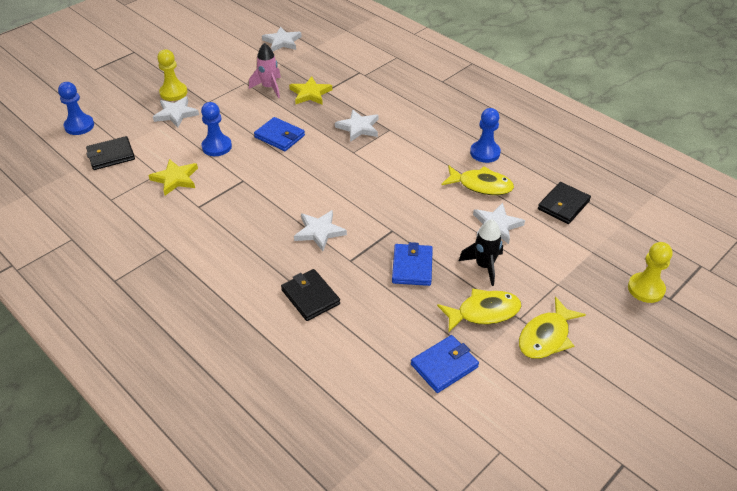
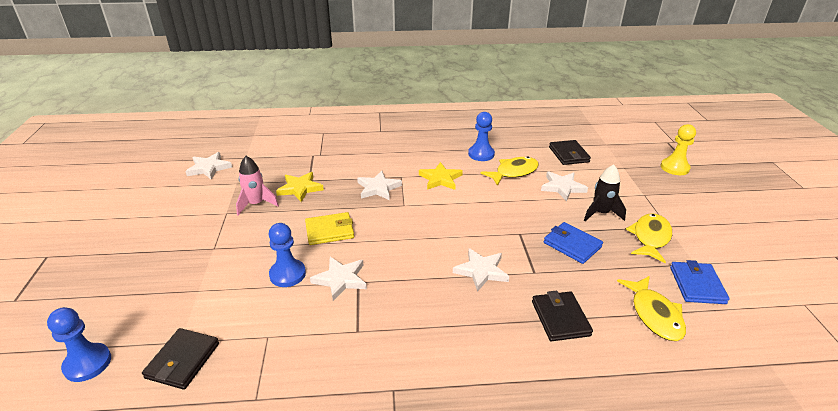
camera: 50 degrees left, 10 degrees down
(173, 93) = (162, 262): yellow pawn -> none
(175, 179) = (294, 327): yellow star -> yellow star (440, 179)
(176, 114) = (196, 276): white star -> white star (340, 279)
(279, 136) = (329, 231): blue wallet -> yellow wallet
(310, 297) = (560, 318): black wallet -> black wallet turned 75 degrees clockwise
(546, 336) = (694, 225): yellow fish -> yellow fish (654, 314)

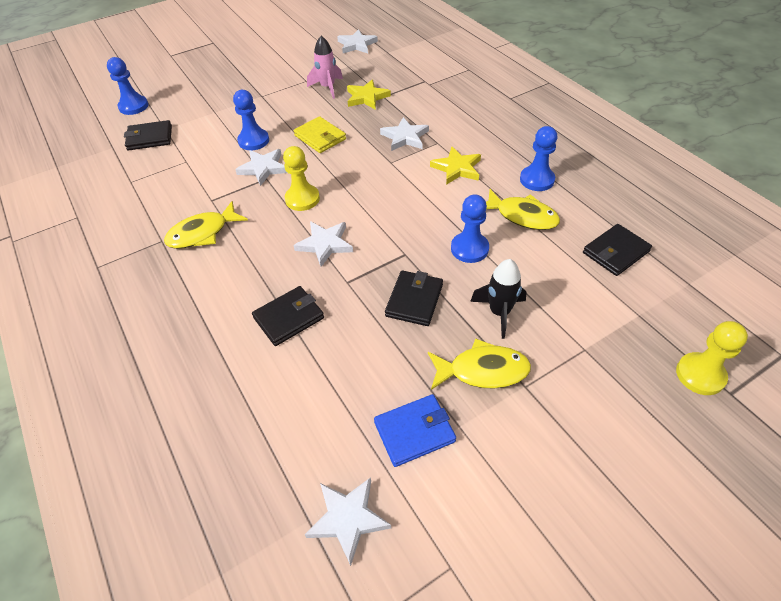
camera: 65 degrees right, 15 degrees up
(410, 267) = (302, 199): none -> yellow pawn
(532, 203) = (469, 249): none -> blue pawn
(562, 187) = (528, 265): white star -> white star (348, 519)
(572, 245) = (414, 300): blue wallet -> black wallet
(654, 314) = (335, 395): yellow fish -> yellow fish (202, 233)

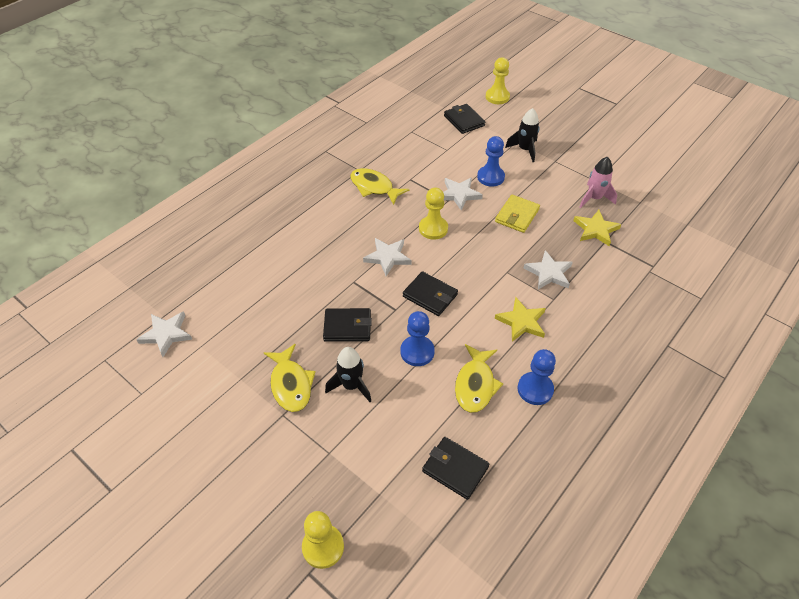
camera: 70 degrees right, 0 degrees up
(133, 106) = (497, 97): blue pawn -> yellow pawn
(231, 109) = (524, 150): none -> black rocket
(289, 318) = (310, 259): black wallet -> black wallet (430, 295)
(357, 45) = (683, 197): white star -> none
(414, 432) = (231, 354): blue wallet -> none

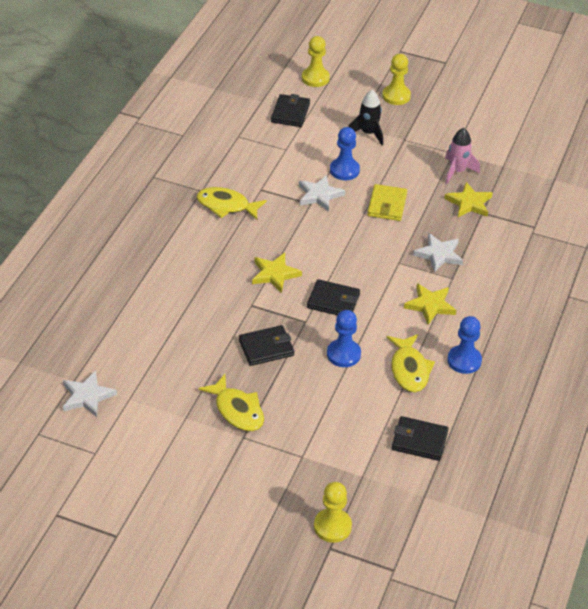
camera: 20 degrees left, 5 degrees down
(351, 385) = (295, 397): black rocket -> none
(388, 257) = (275, 274): white star -> yellow star
(433, 229) = (308, 236): yellow pawn -> yellow pawn (396, 96)
(464, 121) = (290, 113): black wallet -> black wallet turned 60 degrees clockwise

